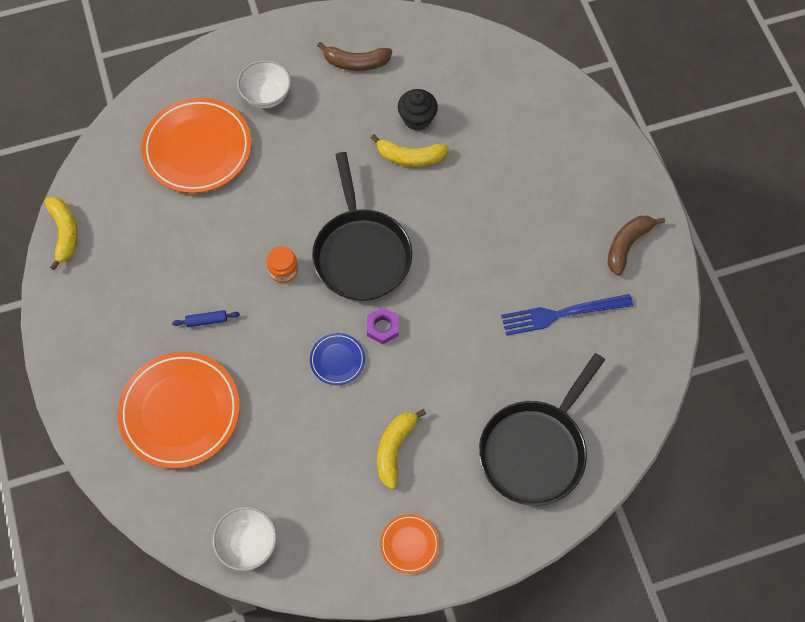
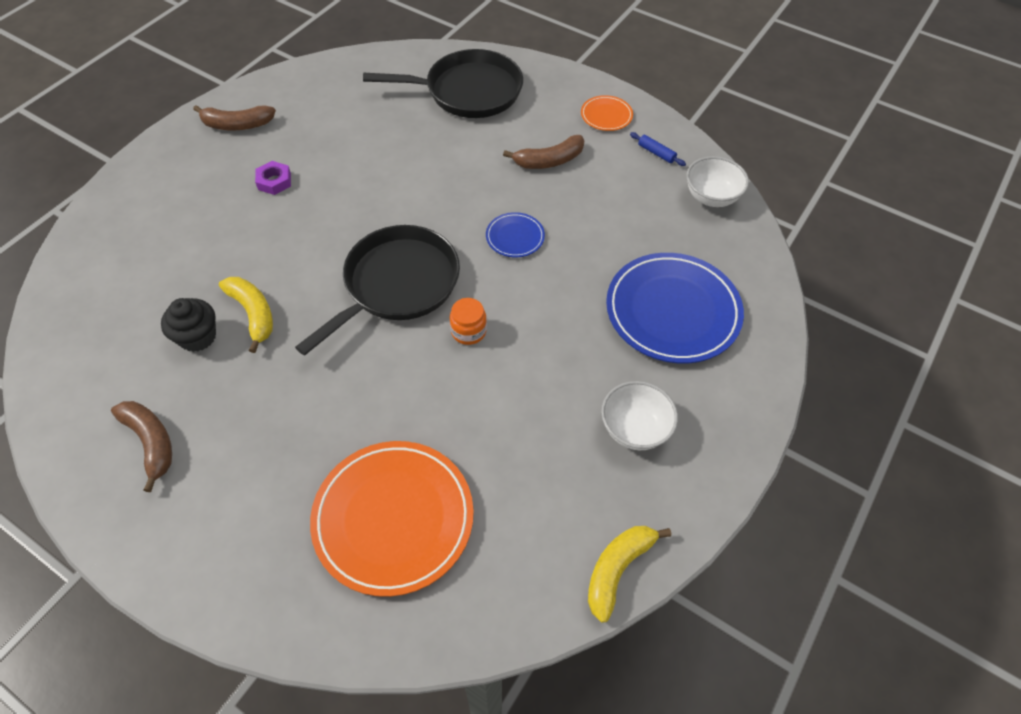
camera: 130 degrees left, 10 degrees down
(180, 411) = (672, 311): orange plate -> blue plate
(207, 321) = (576, 354): blue rolling pin -> blue rolling pin (656, 153)
(266, 95) = (263, 502): white bowl -> white bowl (634, 429)
(382, 327) = (456, 226): purple nut -> purple nut (274, 181)
(394, 449) = (549, 161): yellow banana -> brown banana
(561, 314) = (339, 130): blue fork -> none

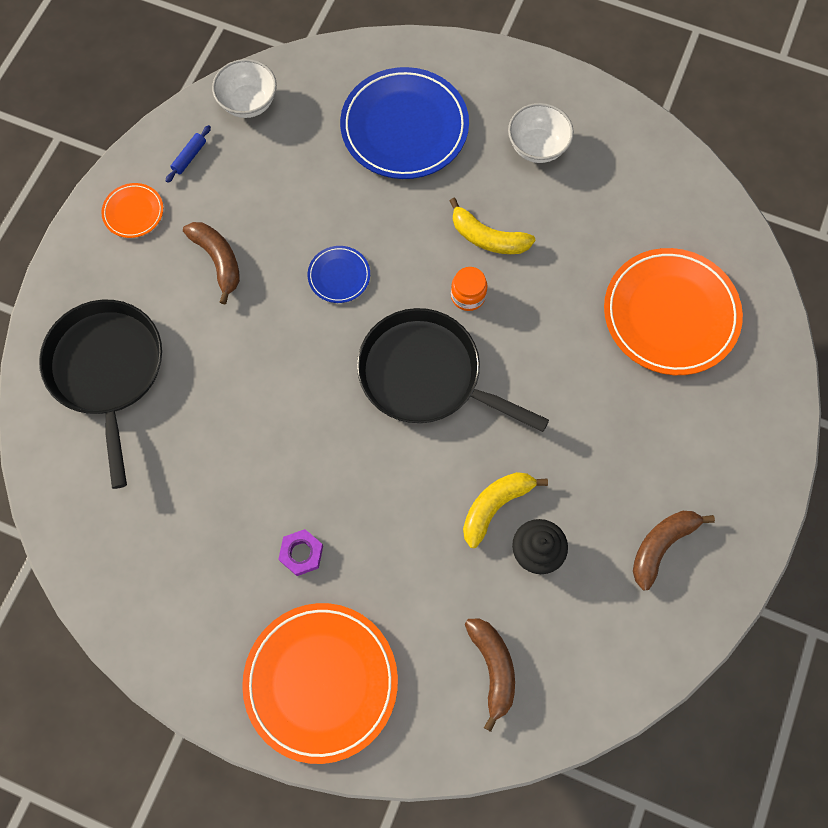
camera: 100 degrees left, 15 degrees up
(171, 180) = (321, 682): none -> orange plate
(237, 125) = (209, 638): brown banana -> brown banana (493, 668)
(617, 569) = (662, 147): yellow banana -> yellow banana (487, 238)

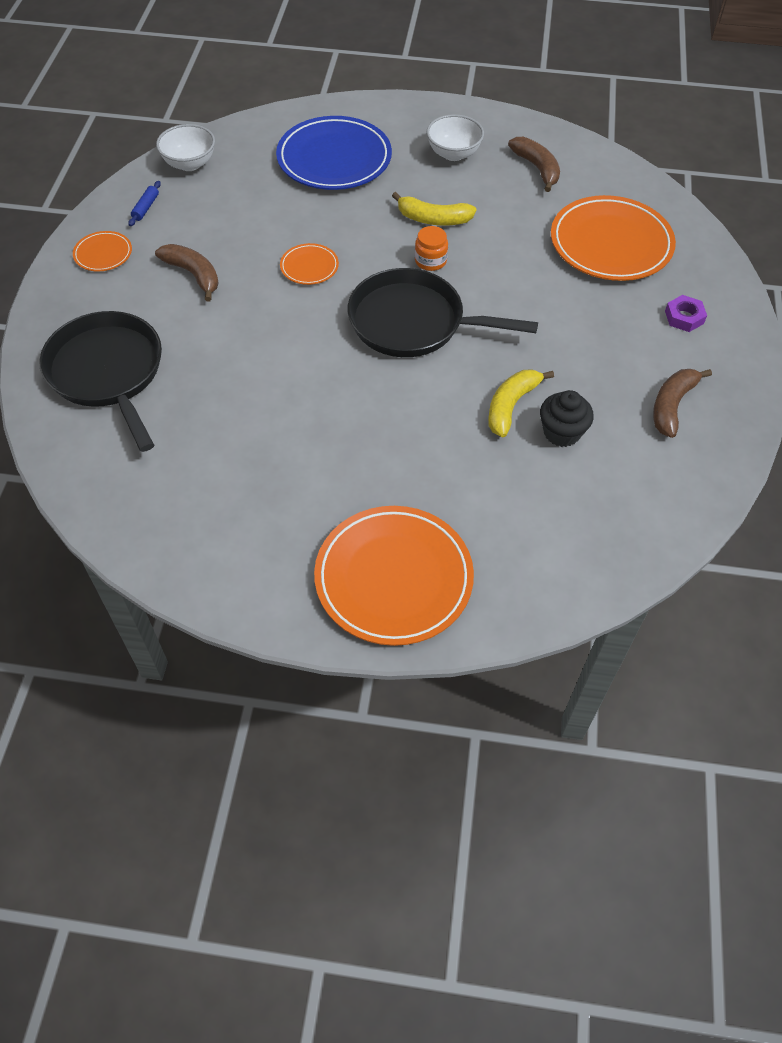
camera: 15 degrees left, 15 degrees down
(301, 553) = (340, 478): purple nut -> purple nut (684, 317)
(339, 276) = (309, 267): blue plate -> orange plate
(493, 668) = (556, 531): brown banana -> brown banana (537, 168)

